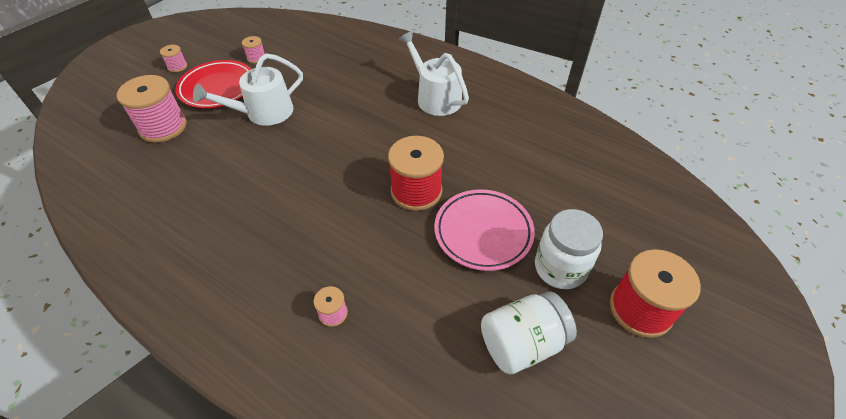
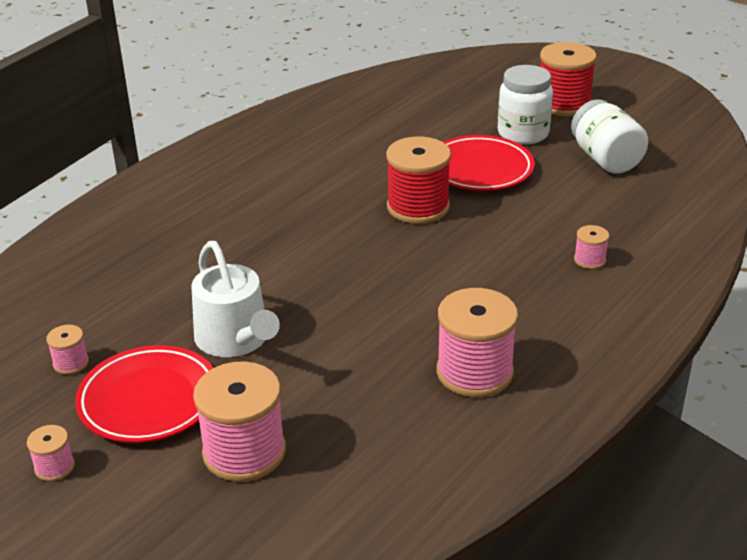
camera: 85 degrees left, 15 degrees down
(201, 228) = (474, 372): none -> pink spool
(435, 97) = (244, 188): white watering can -> none
(483, 232) = (480, 169): pink plate -> red plate

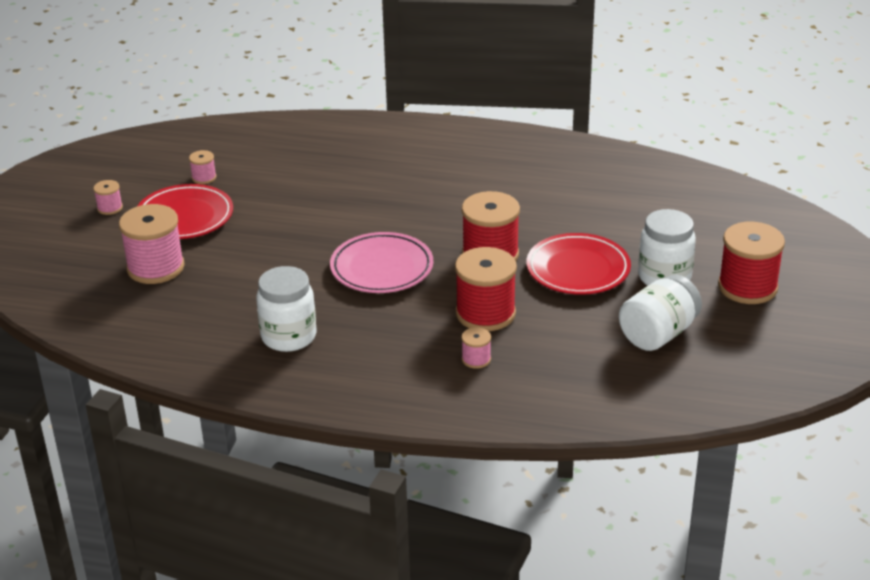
camera: 65 degrees right, 0 degrees up
(235, 339) = (265, 228): white watering can -> none
(390, 277) = (382, 268): none -> pink plate
(474, 372) = (288, 337): pink spool -> white jar
(516, 235) = (485, 313): none -> red spool

